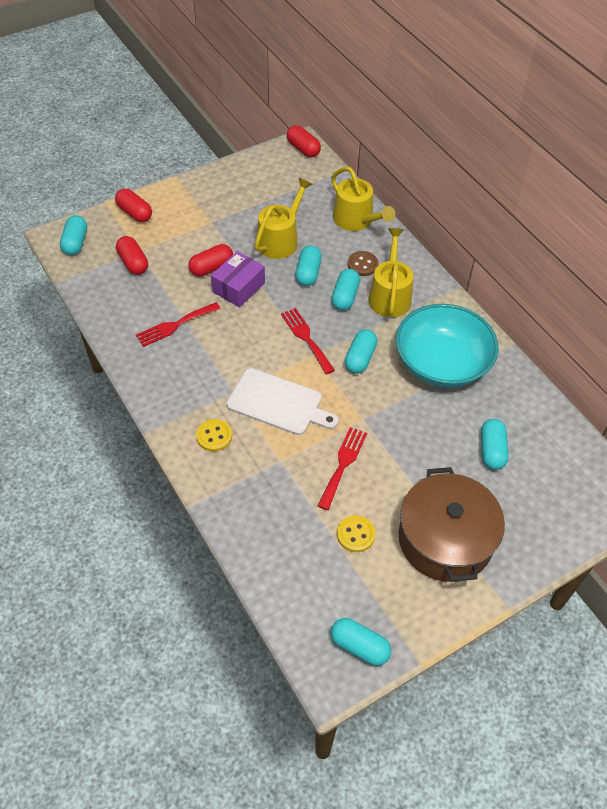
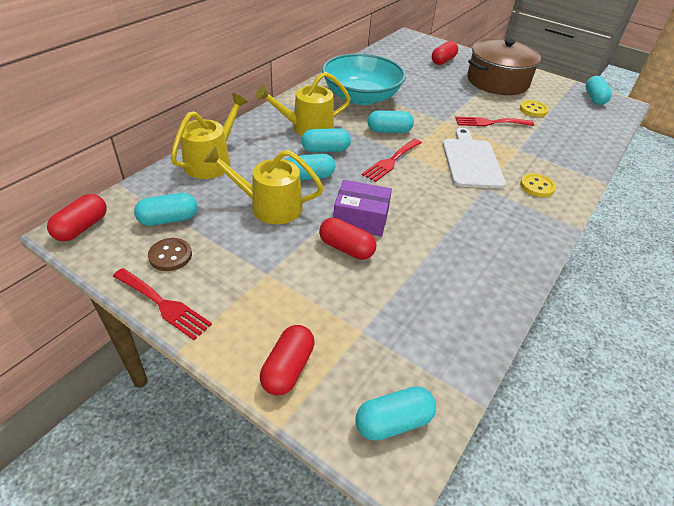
camera: 115 degrees left, 10 degrees down
(133, 263) = (386, 327): red capsule -> red capsule (443, 61)
(175, 325) = (449, 250): red fork -> red fork (163, 305)
(362, 265) = (276, 147): brown button -> brown button (170, 256)
(491, 450) = (419, 73): turquoise capsule -> turquoise capsule (169, 219)

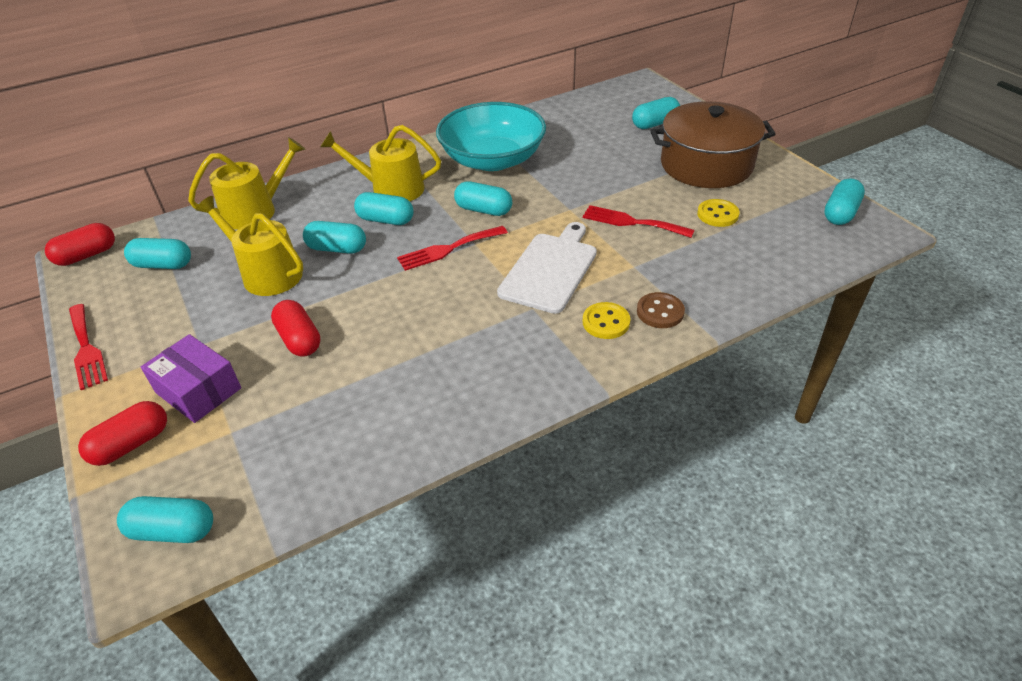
camera: 30 degrees right, 0 degrees up
(170, 256) = (132, 302): brown button -> brown button (660, 312)
(361, 218) = (346, 310): purple box -> purple box (198, 390)
(443, 61) = (655, 124): red capsule -> turquoise capsule

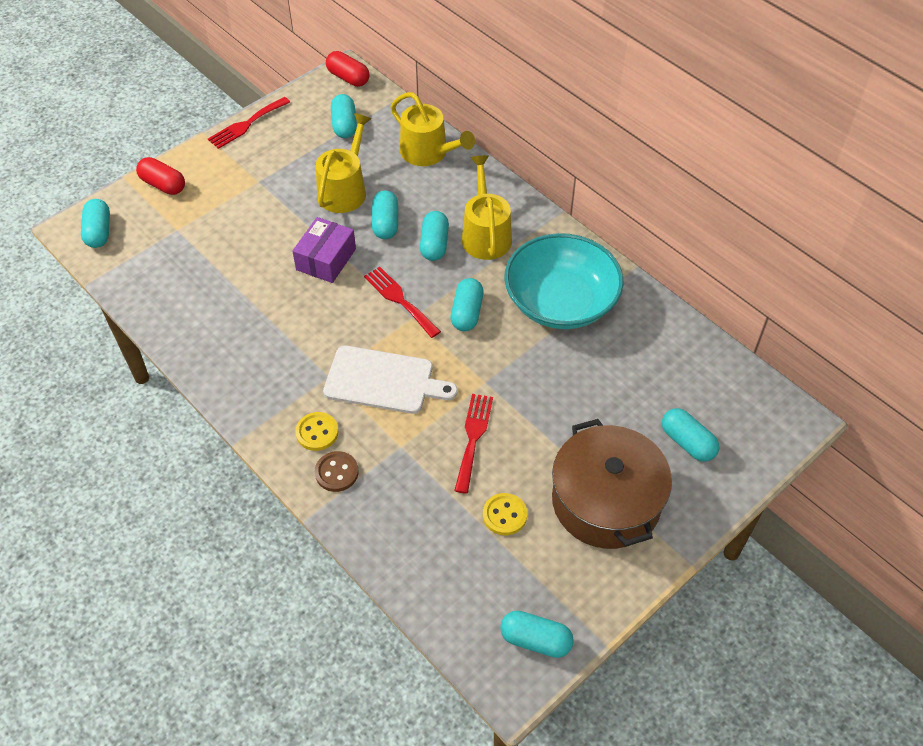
camera: 75 degrees right, 10 degrees up
(198, 390) = (213, 199): purple box -> purple box (326, 259)
(299, 339) = (270, 235): red capsule -> none

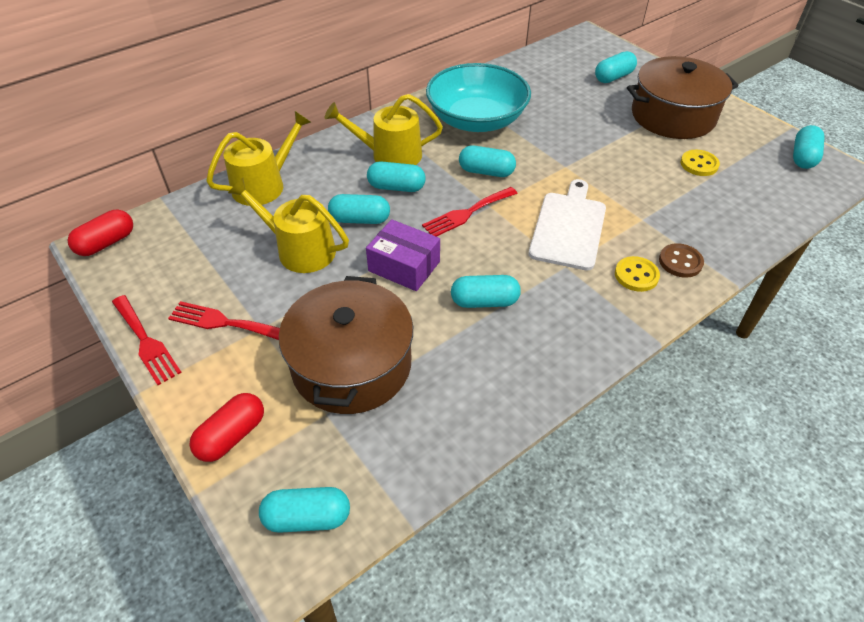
camera: 85 degrees left, 5 degrees down
(220, 238) = (351, 364): none -> brown pot
(344, 125) = (191, 248): turquoise capsule -> turquoise capsule (484, 301)
(473, 438) = (626, 176): red fork -> red fork (224, 322)

